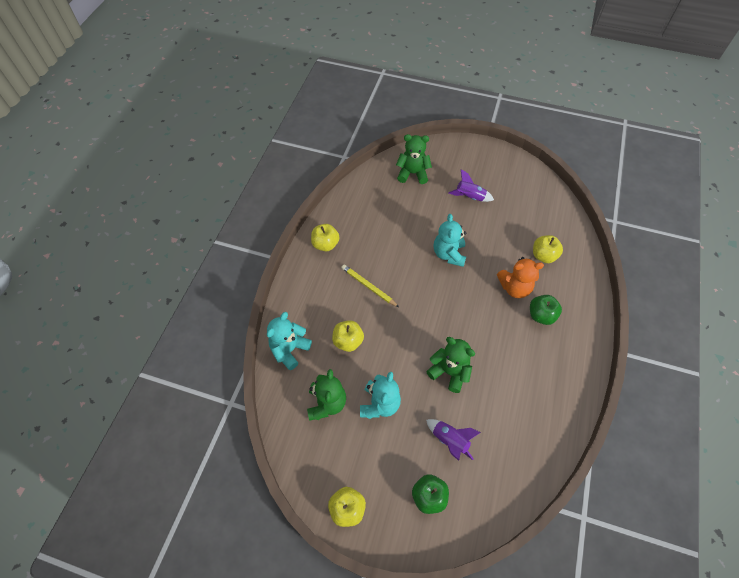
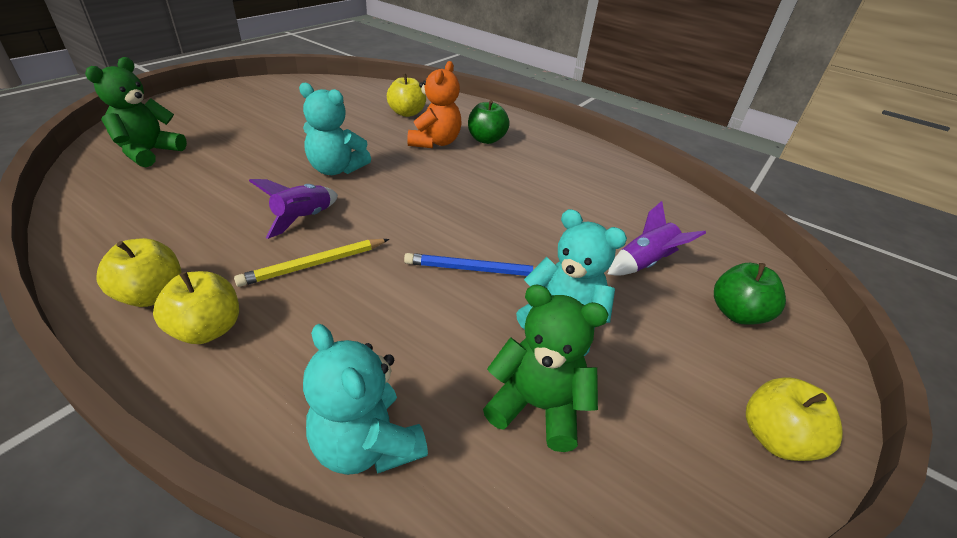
camera: 75 degrees left, 20 degrees down
(348, 341) = (411, 328): yellow apple -> yellow apple (207, 329)
(399, 353) = (474, 269): none -> blue pencil
(449, 372) = (532, 229): green teddy bear -> none
(469, 197) = (261, 126): purple rocket -> purple rocket (303, 219)

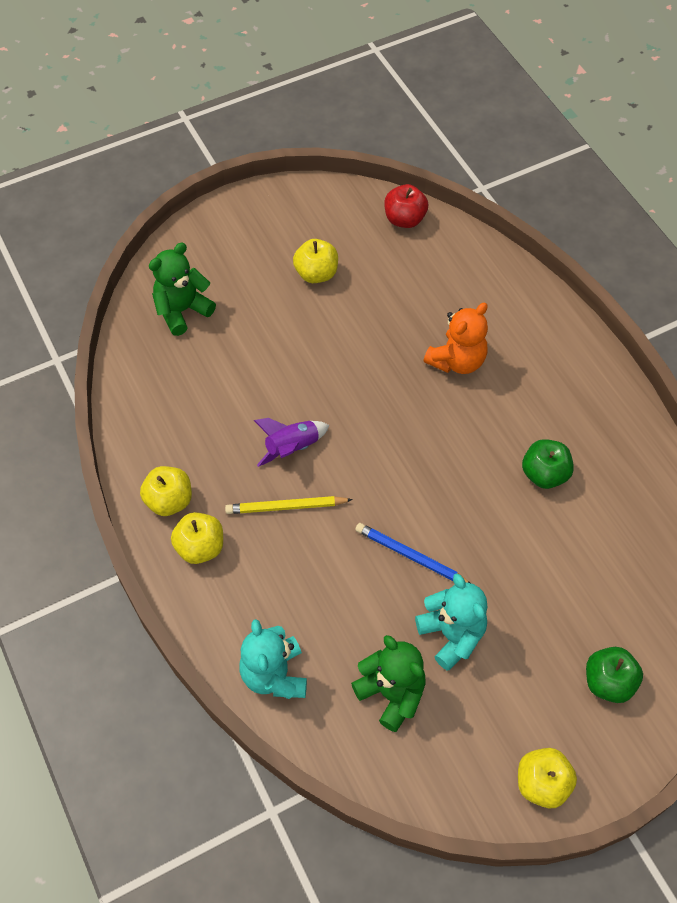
camera: 30 degrees right, 20 degrees up
(336, 169) = (340, 382): turquoise teddy bear -> none
(349, 86) = (404, 219): none -> red apple
(406, 113) = (449, 294): yellow apple -> yellow apple (316, 273)
(486, 139) = (517, 369): green apple -> green apple (544, 474)
(644, 263) = (567, 601): purple rocket -> none

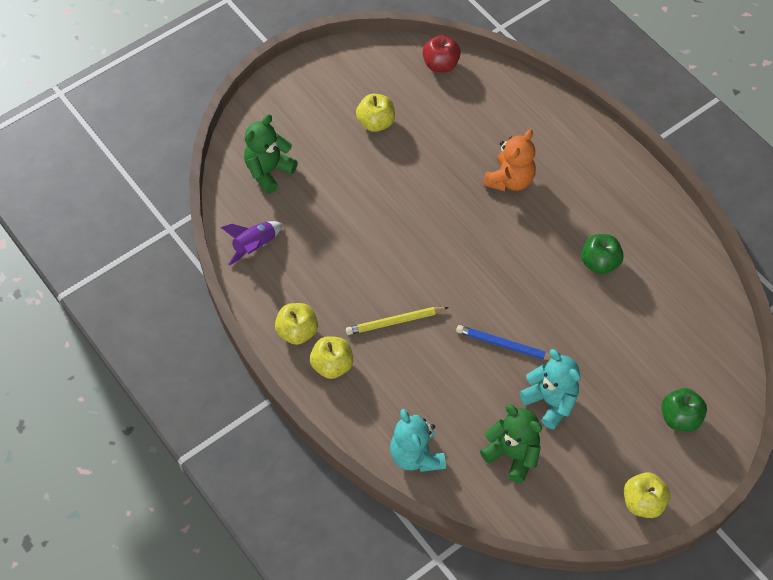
camera: 10 degrees left, 0 degrees up
(292, 448) = (389, 273): purple rocket -> purple rocket (254, 246)

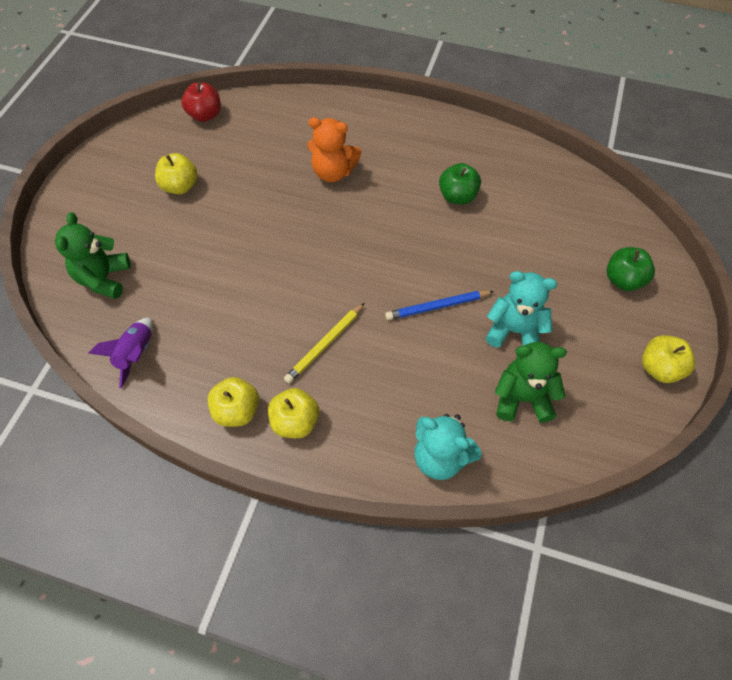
camera: 35 degrees left, 0 degrees up
(510, 180) = (333, 172): orange teddy bear -> orange teddy bear turned 105 degrees clockwise

